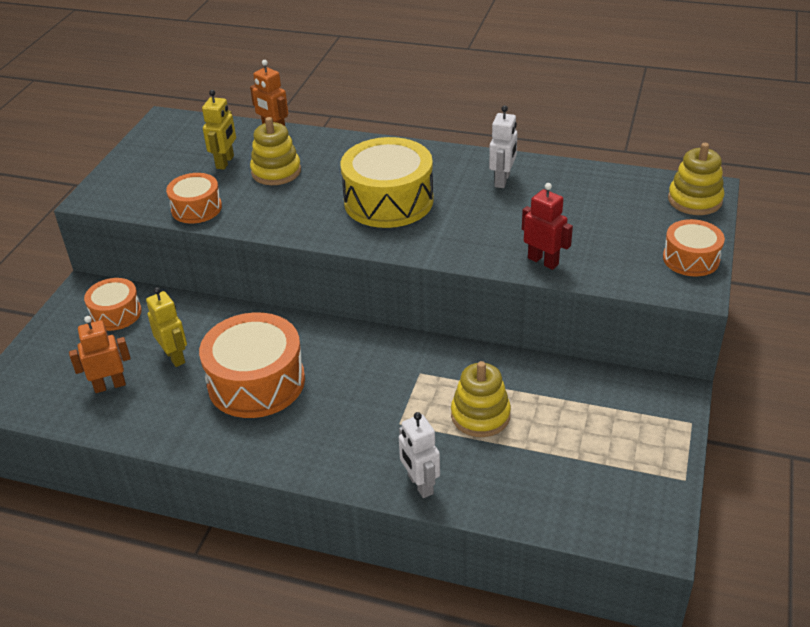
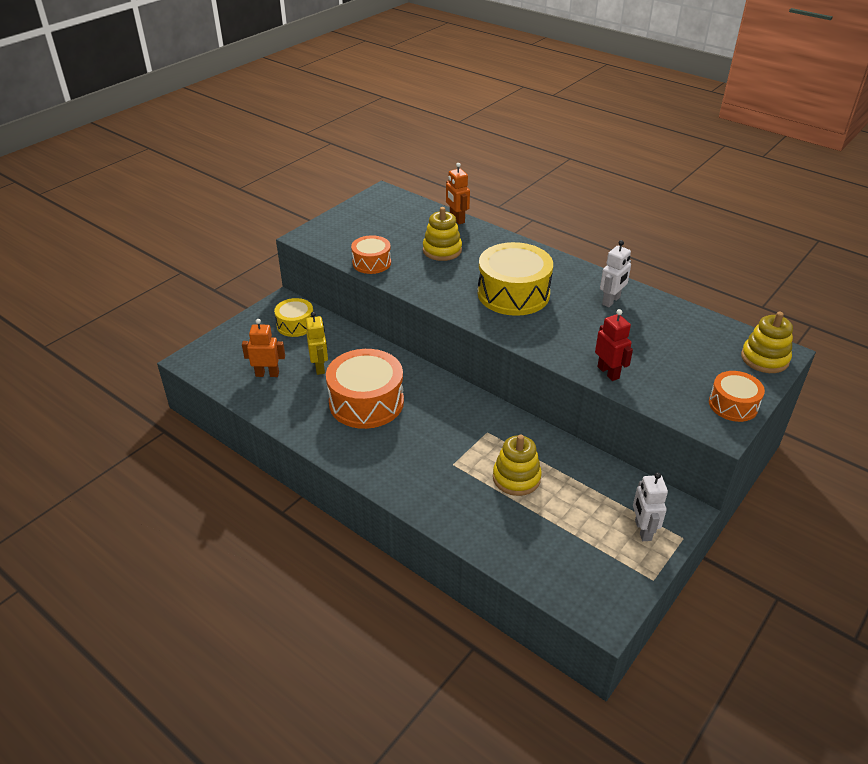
camera: 20 degrees right, 0 degrees up
(116, 313) = (295, 325): orange drum -> yellow drum
(225, 162) = (409, 234): yellow robot -> none
(420, 485) = (444, 513): white robot -> white robot (642, 530)

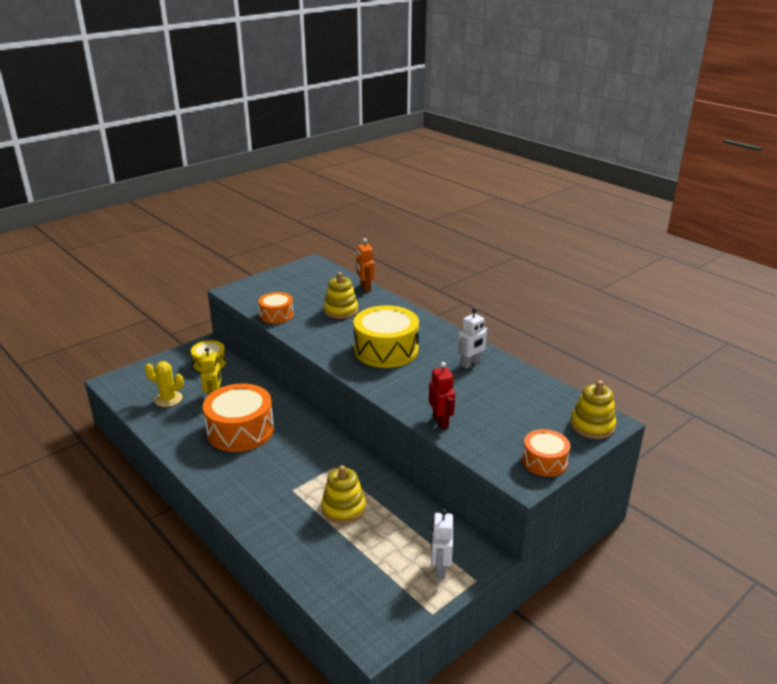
camera: 10 degrees right, 10 degrees down
(267, 374) = (168, 399): orange robot -> yellow cactus

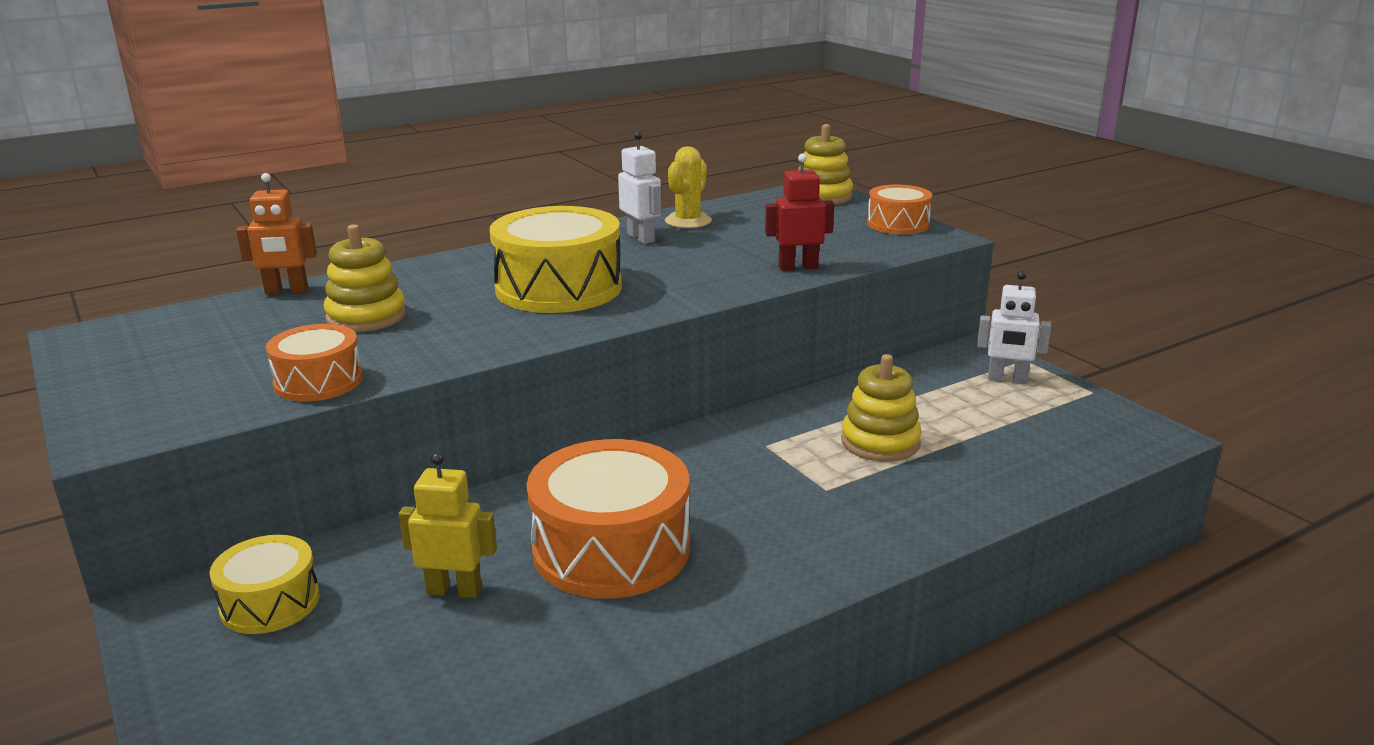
camera: 80 degrees left, 5 degrees down
(168, 399) = (410, 673): yellow cactus -> yellow cactus (688, 221)

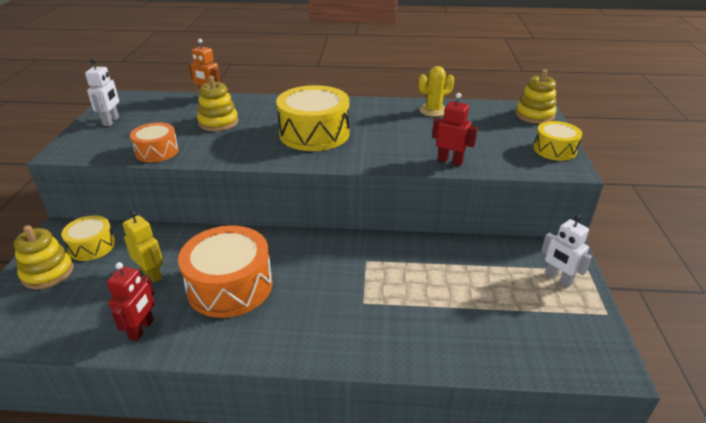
camera: 35 degrees right, 10 degrees up
(547, 658) = (142, 329): none -> red robot
(641, 238) = (394, 114): white robot -> white robot (111, 121)
(880, 442) = (427, 287): yellow stacking toy -> yellow stacking toy (48, 273)
(898, 224) = (554, 150): orange drum -> yellow drum

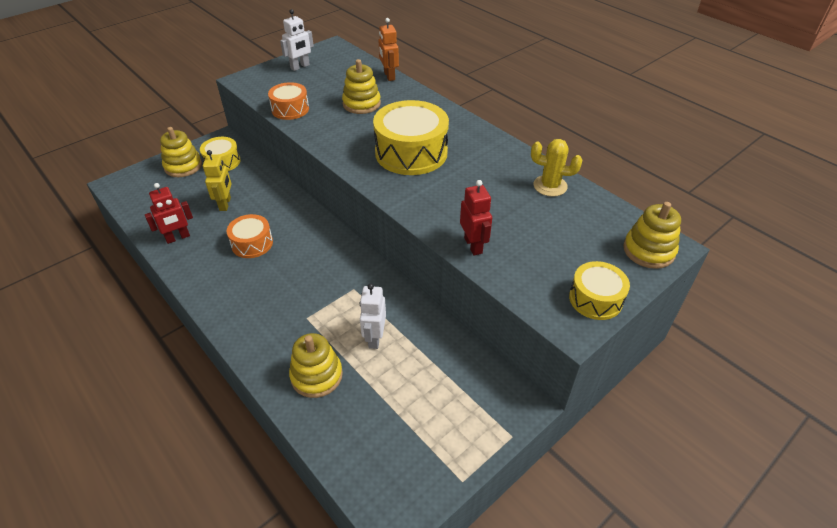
camera: 45 degrees right, 10 degrees up
(230, 286) = (252, 243): orange drum -> orange drum, size x0.56
(433, 331) = (316, 375): none -> yellow stacking toy
(558, 279) = (471, 420): white robot -> white robot (374, 338)

